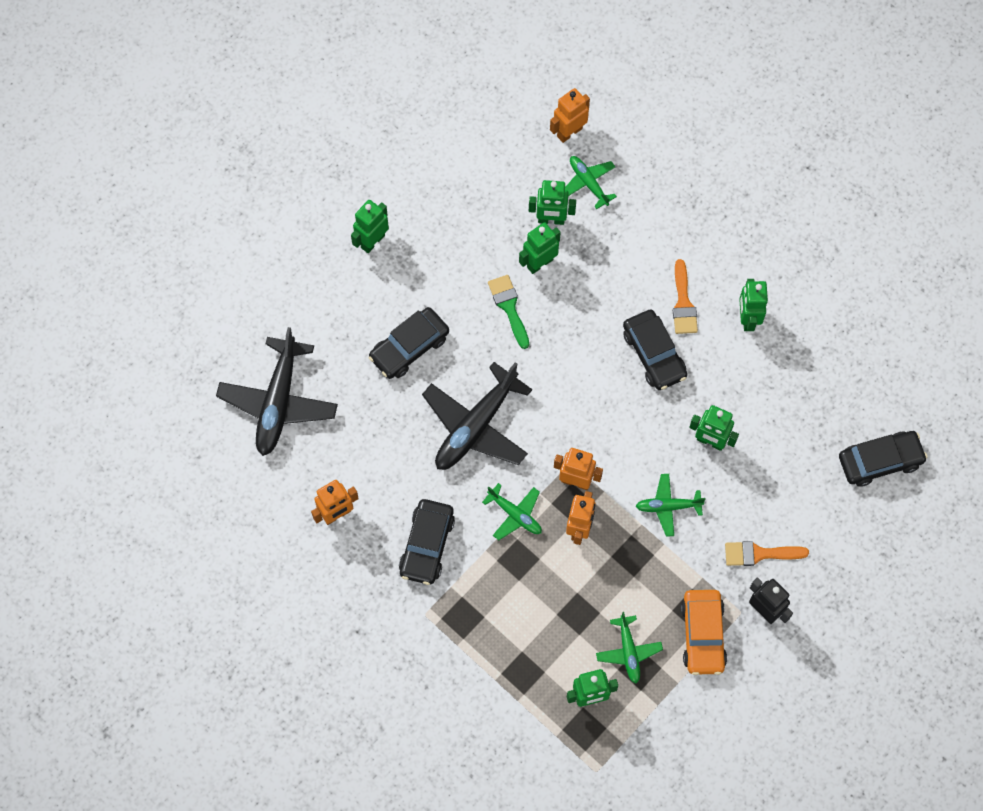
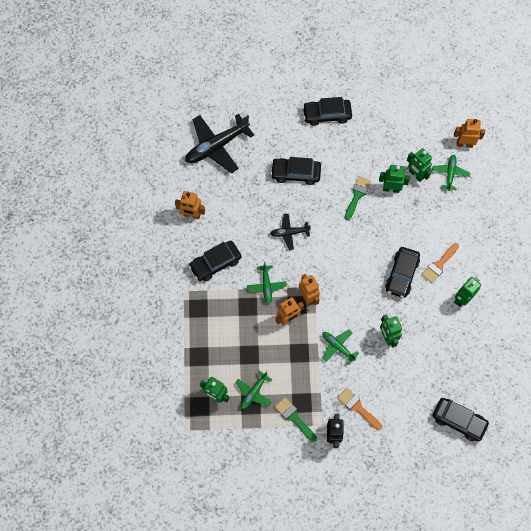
camera: 45 degrees right, 0 degrees up
(372, 241) = (327, 115): green robot -> black car
(476, 426) = (289, 233): black plane -> black plane, size x0.53
(703, 635) = (294, 418): orange car -> green brush

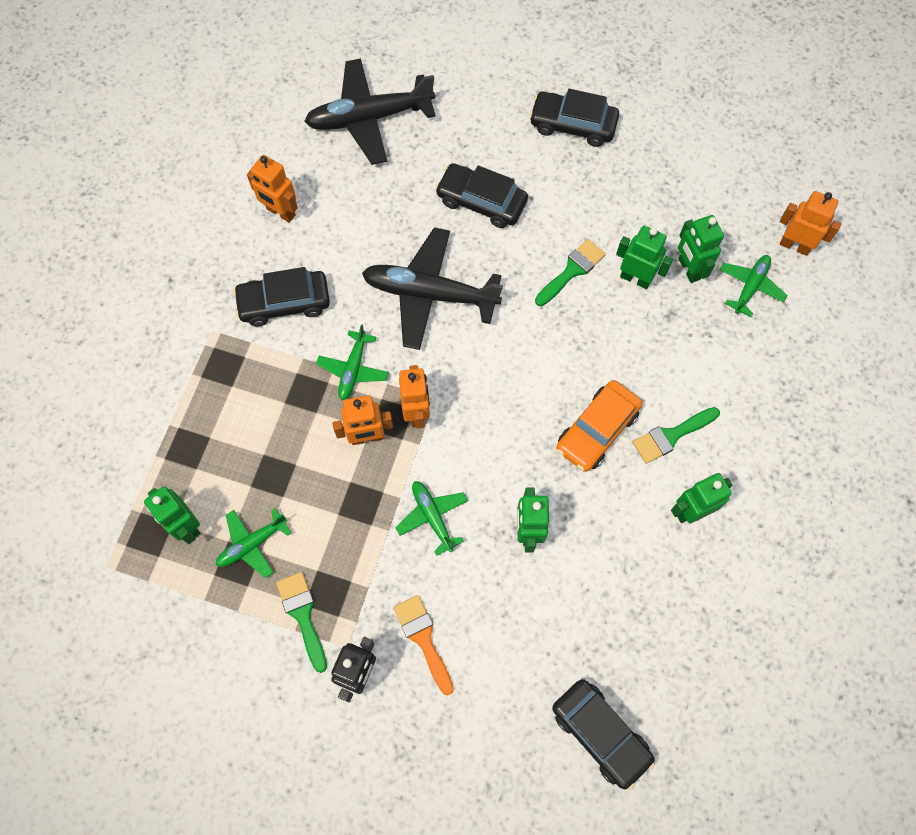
camera: 20 degrees right, 0 degrees up
(289, 233) = (429, 294): black plane -> black plane, size x1.90
(401, 275) = (597, 430): black car -> orange car
(439, 265) = (671, 436): orange brush -> green brush

